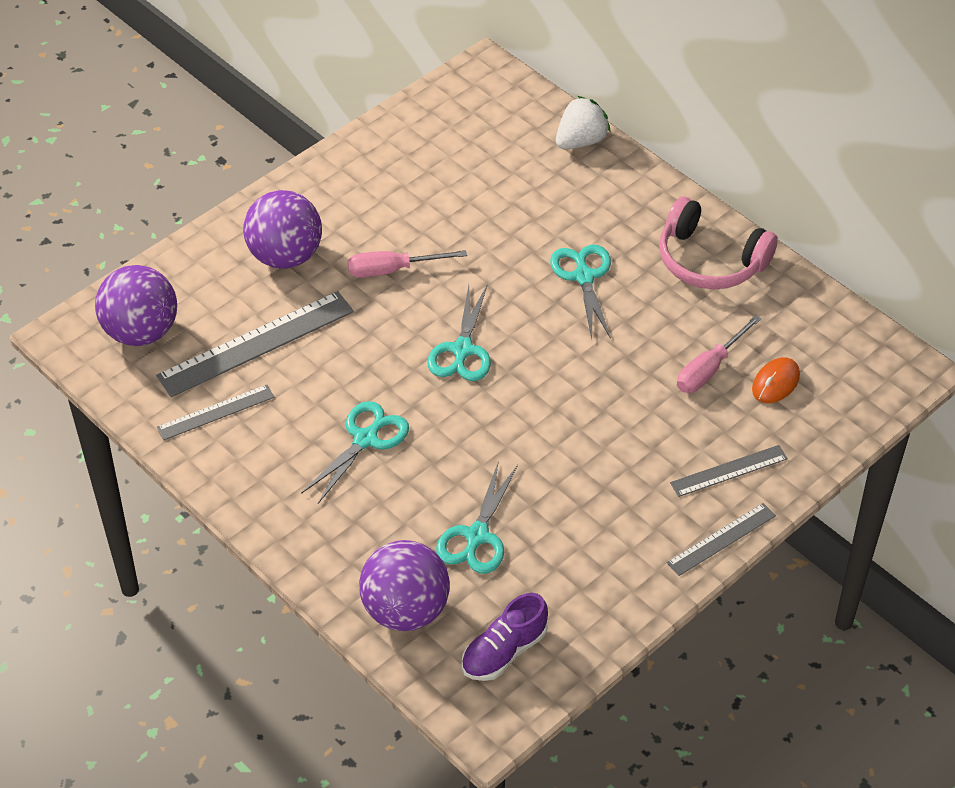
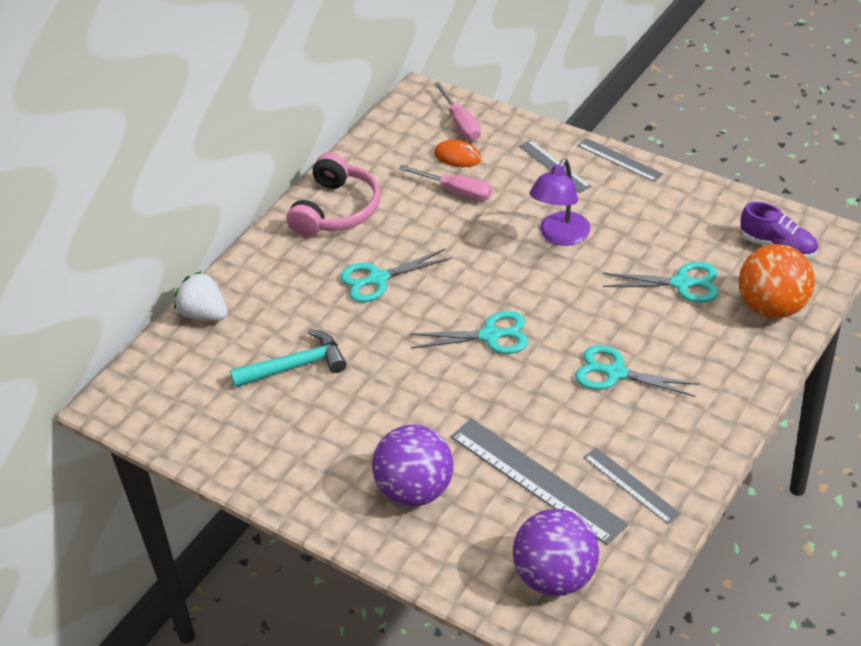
camera: 100 degrees left, 5 degrees down
(392, 270) = (409, 405): pink screwdriver -> pink screwdriver (461, 124)
(405, 610) = (772, 307): purple ball -> orange ball
(480, 197) = (296, 366): none -> turquoise hammer
(597, 445) = (560, 236): none -> purple lamp

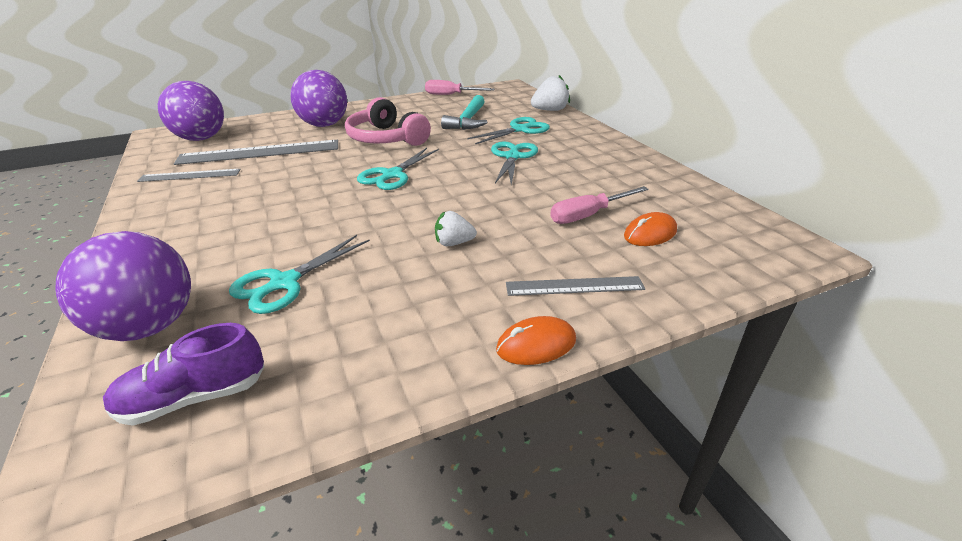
camera: 120 degrees right, 10 degrees down
(336, 210) = (616, 163): pink headphones -> pink headphones (386, 138)
(461, 124) = (717, 255): pink screwdriver -> pink screwdriver (451, 95)
(560, 236) = (454, 243): purple lamp -> white strawberry
(616, 373) = (269, 205): turquoise scissors -> turquoise scissors (520, 130)
(619, 160) = (536, 344): grey ruler -> orange mouse
(772, 307) = (149, 326): orange ball -> purple ball

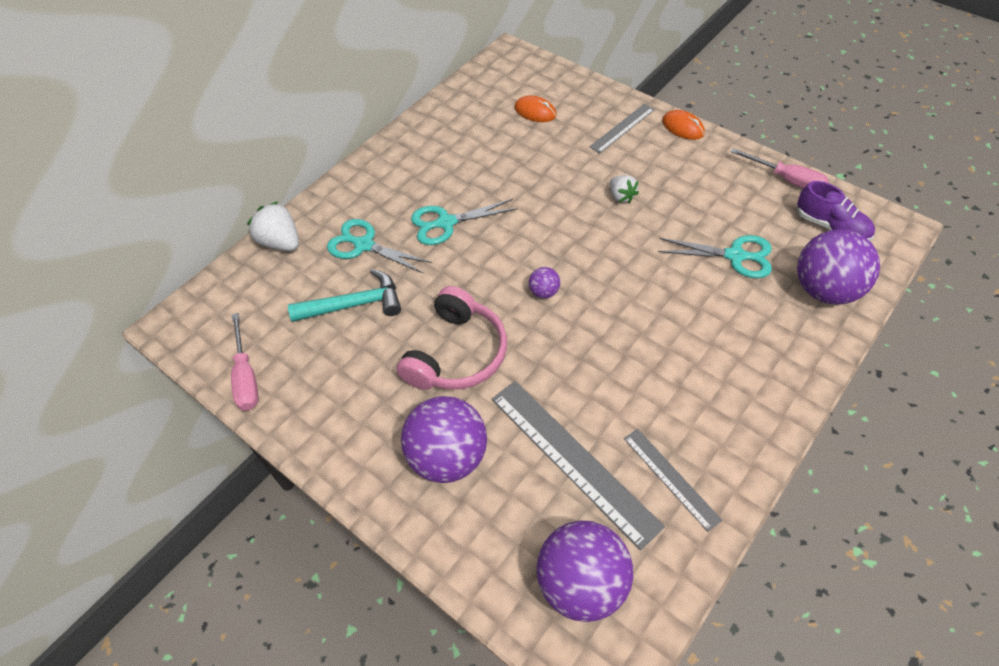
camera: 115 degrees left, 20 degrees up
(392, 175) = (544, 292): turquoise scissors -> purple ball
(574, 286) = (622, 128): grey ruler -> grey ruler turned 75 degrees clockwise
(588, 215) = (530, 144): pink screwdriver -> pink screwdriver (787, 180)

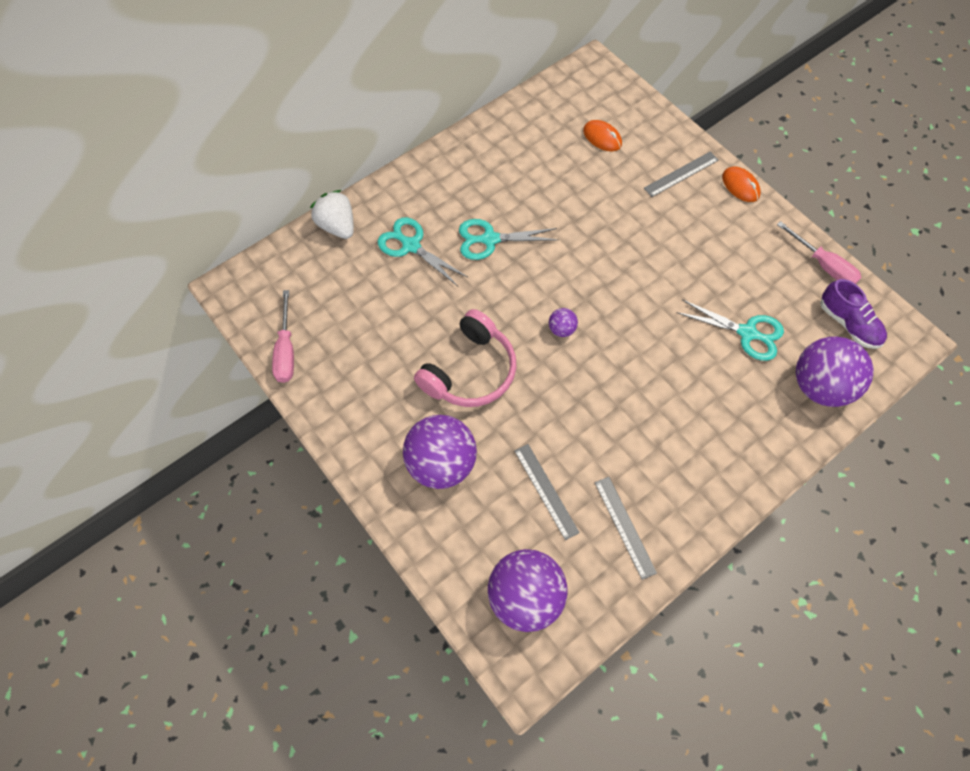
camera: 10 degrees right, 10 degrees up
(355, 304) = (391, 303): turquoise hammer -> none
(573, 460) = (546, 491): grey ruler -> grey ruler, size x0.56
(621, 196) = (659, 248): white strawberry -> none

